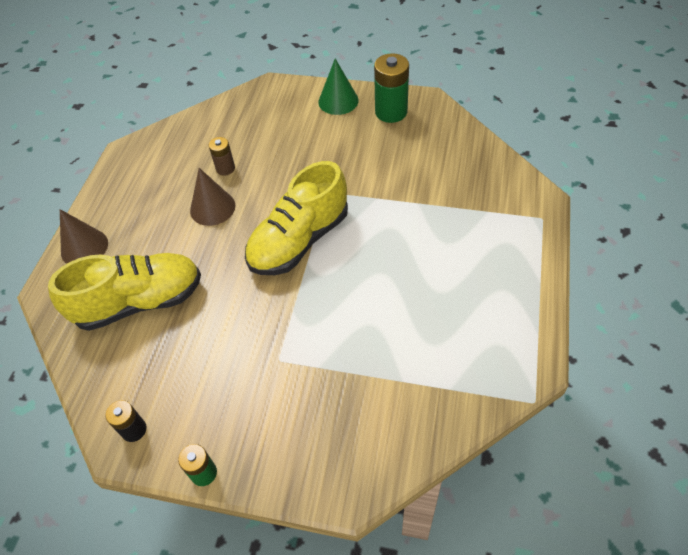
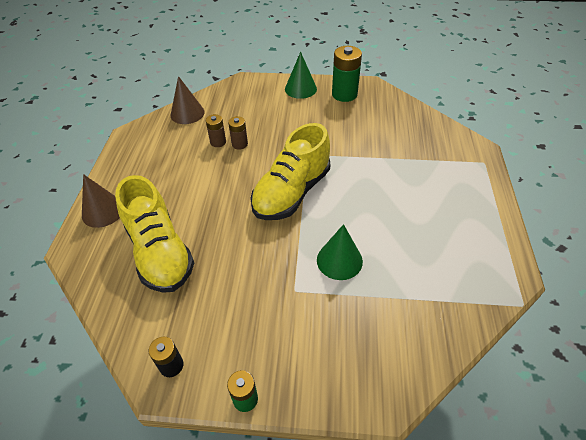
camera: 10 degrees left, 5 degrees down
(140, 302) = (160, 252): yellow shoe -> yellow shoe turned 90 degrees clockwise
(212, 208) = (212, 172): brown cone -> brown cone (187, 113)
(250, 173) = (239, 144): none -> brown battery
(336, 329) = (339, 260): none -> green cone

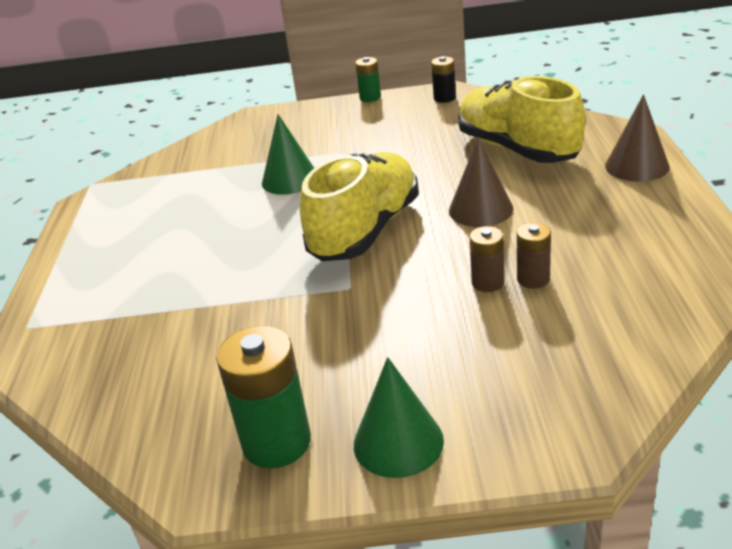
camera: 175 degrees right, 15 degrees down
(187, 113) = (648, 325): brown cone -> brown cone (480, 209)

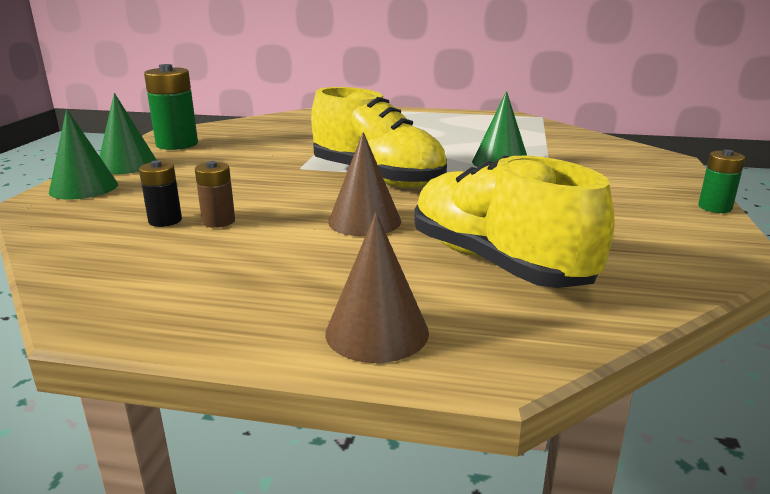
camera: 100 degrees right, 10 degrees down
(444, 98) = (705, 247): black battery -> black battery (165, 220)
(487, 282) = (240, 205): brown battery -> none
(508, 429) = (84, 188): none -> green cone
(517, 149) = (497, 263): yellow shoe -> yellow shoe turned 105 degrees counterclockwise

